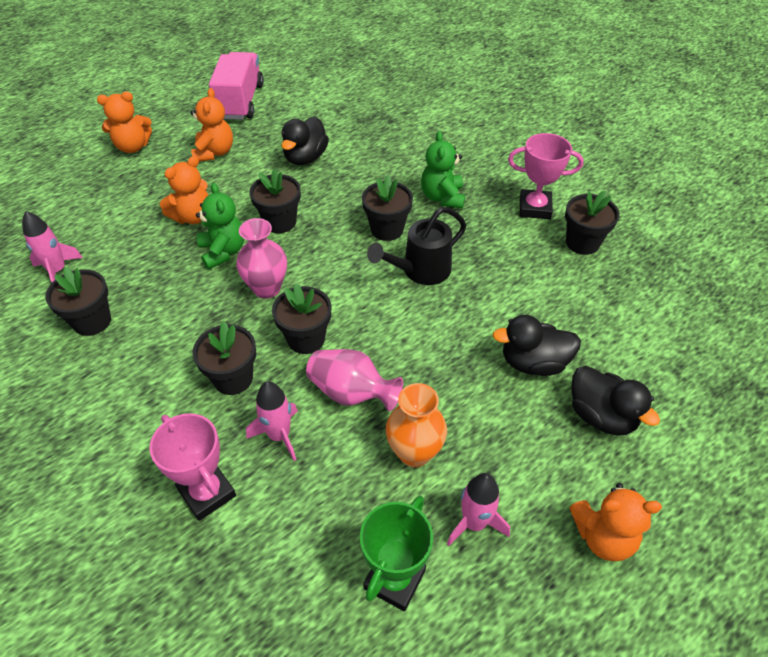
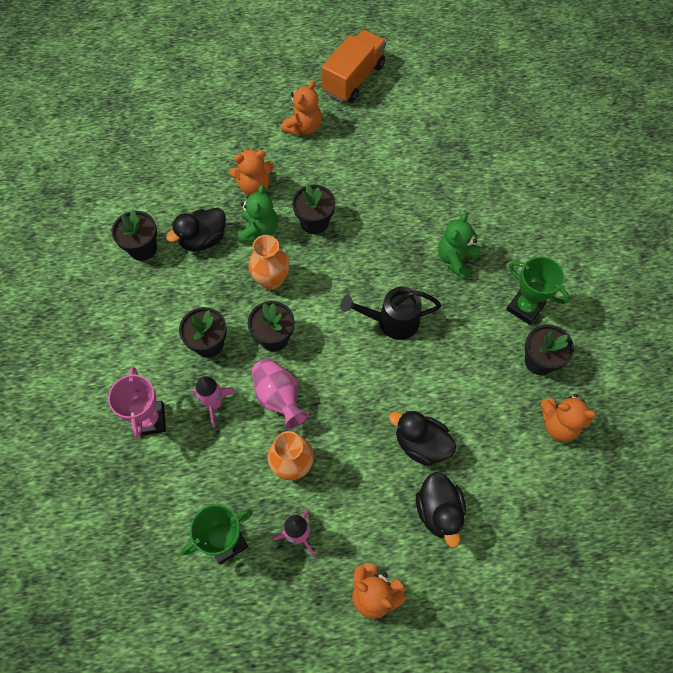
camera: 30 degrees right, 15 degrees up
(57, 270) = (140, 192): pink rocket -> none
(133, 147) = (245, 93): orange teddy bear -> orange teddy bear (558, 424)
(240, 101) = (353, 79): pink truck -> orange truck
(267, 288) = (271, 280): pink vase -> orange vase
(305, 158) = (371, 166): black duck -> black duck (203, 239)
(387, 229) = (391, 269): black flower pot -> none
(534, 208) = (525, 307): pink trophy -> green trophy

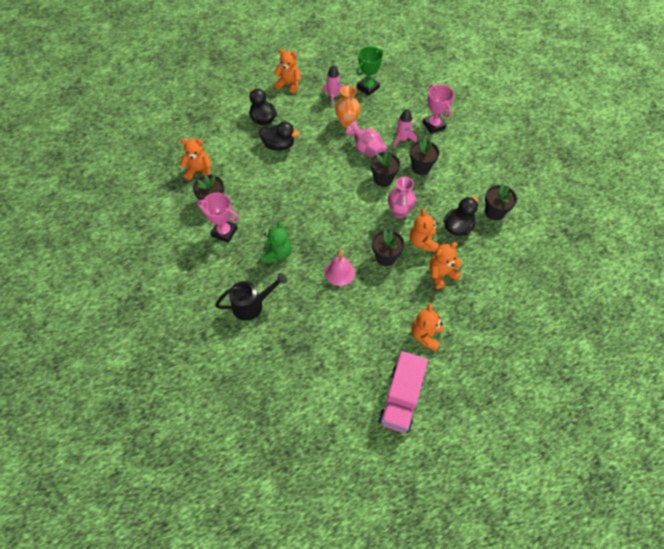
camera: 165 degrees right, 5 degrees down
(259, 230) = (422, 242): green teddy bear -> orange teddy bear
(271, 280) = (399, 212): orange vase -> pink vase
(353, 79) = (401, 398): orange truck -> pink truck
(379, 217) = (340, 272): none -> pink bell
(391, 321) = (312, 204): black watering can -> black watering can (252, 305)
(525, 307) = (224, 232): green trophy -> pink trophy

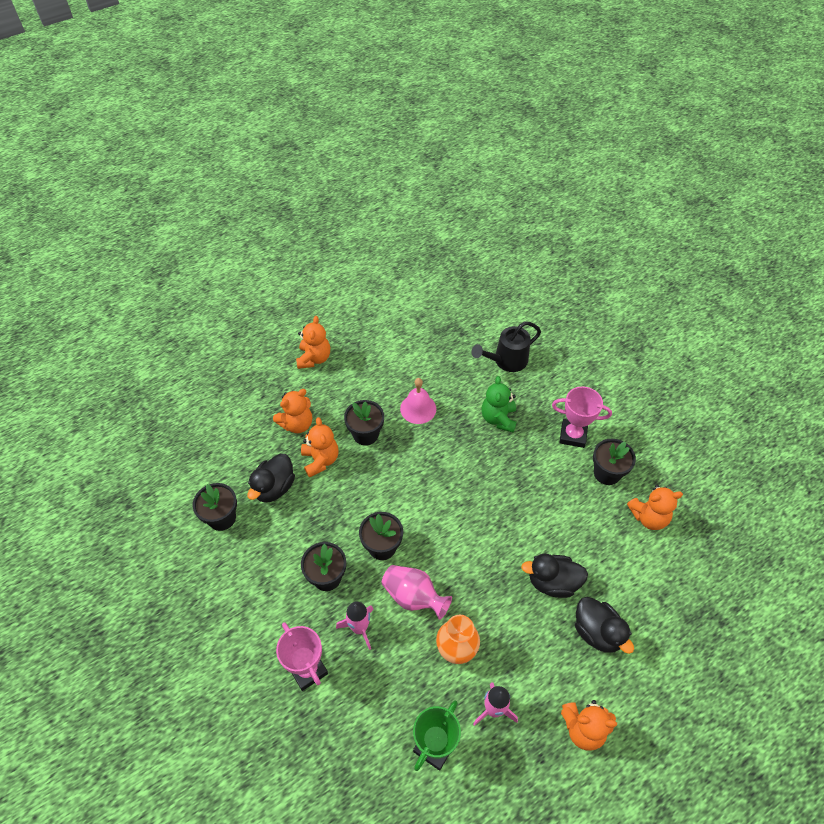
camera: 170 degrees right, 5 degrees down
(399, 212) = (354, 498): pink vase -> none
(401, 398) = (336, 304): pink truck -> none

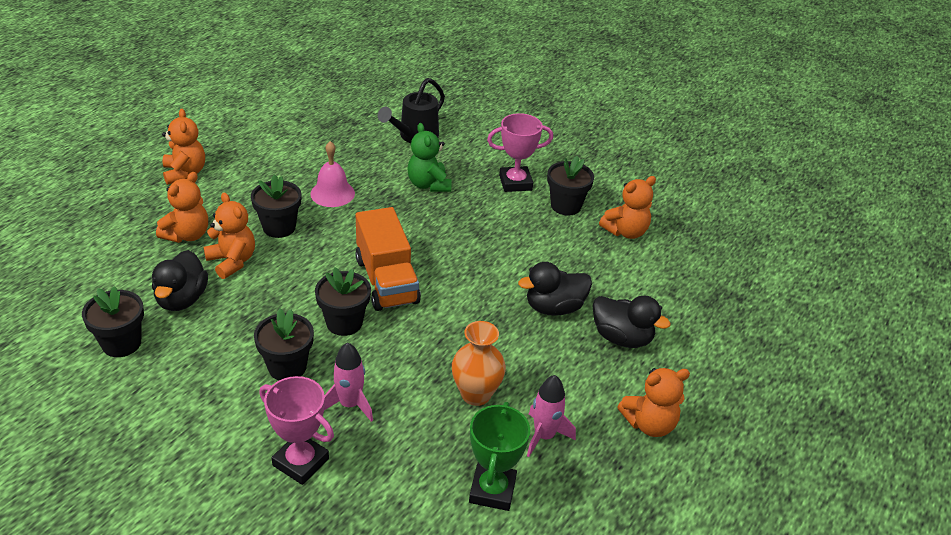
camera: 25 degrees left, 15 degrees down
(414, 597) = (403, 359): pink vase -> none
(428, 513) = (386, 281): none -> orange truck

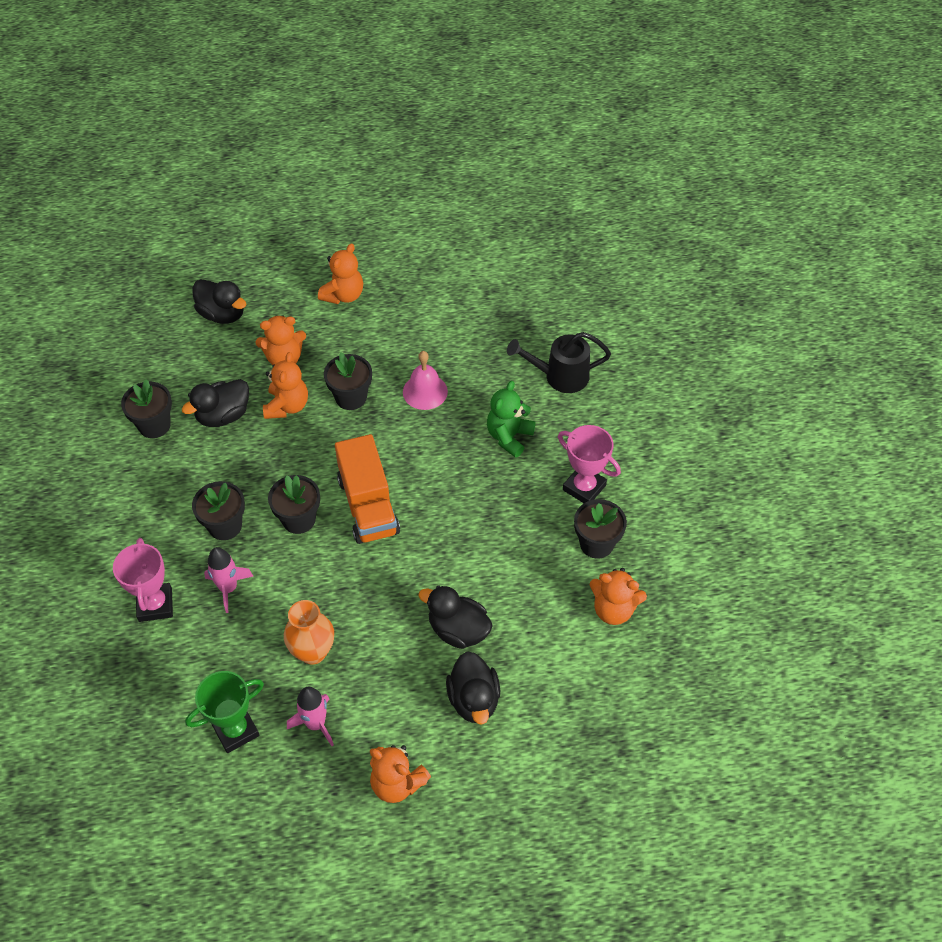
camera: 50 degrees right, 15 degrees up
(87, 237) = (222, 314): none -> black duck
(386, 281) = (368, 506): orange truck -> orange truck turned 45 degrees counterclockwise

